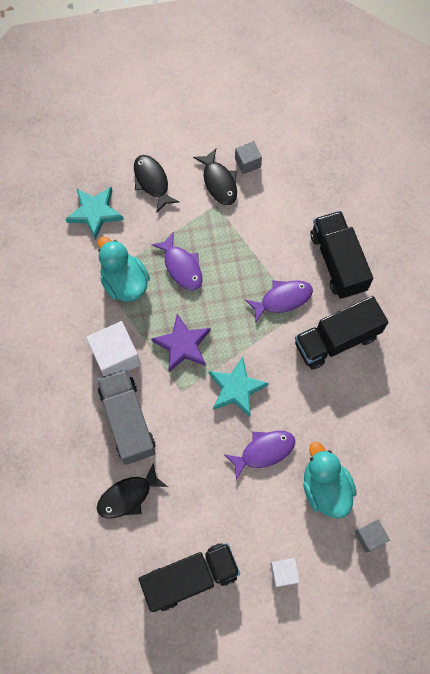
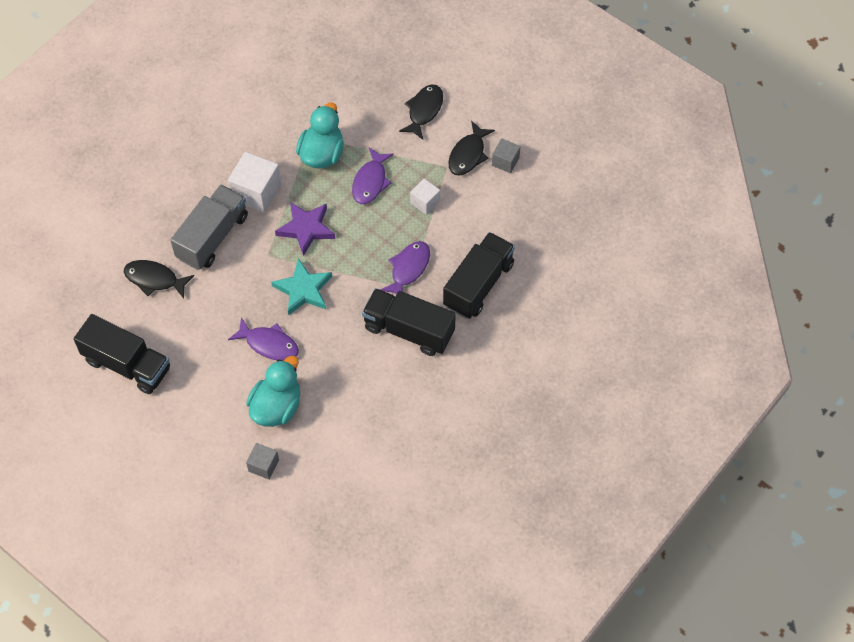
camera: 50 degrees right, 10 degrees down
(95, 213) = (361, 93): turquoise star -> none
(282, 299) = (408, 269): purple fish -> purple fish turned 90 degrees counterclockwise
(283, 573) = (183, 425): white cube -> white cube (425, 202)

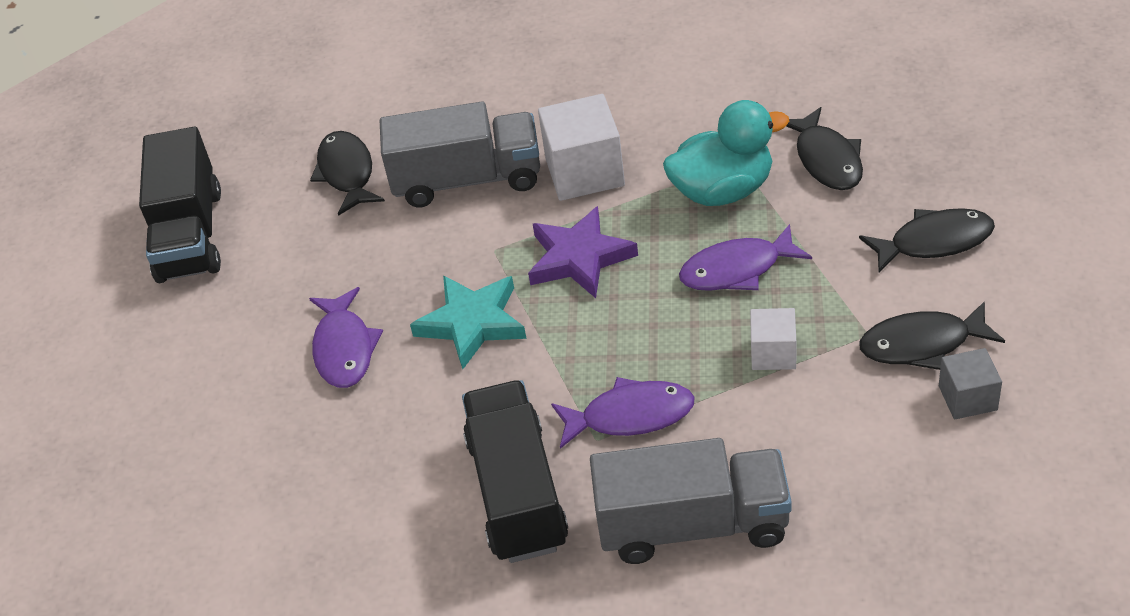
camera: 60 degrees right, 15 degrees down
(263, 465) = (128, 480): grey cube -> none
(276, 407) = (242, 428): turquoise duck -> none
(343, 108) = (827, 160): none -> black fish
(478, 285) = (693, 525): black truck -> grey truck

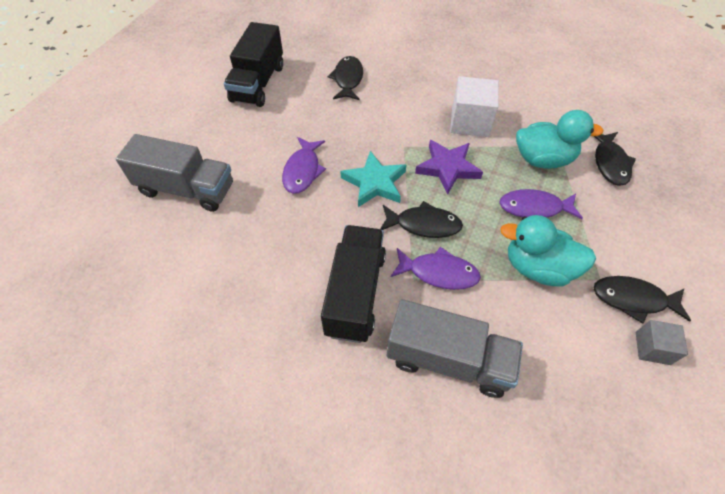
camera: 15 degrees right, 10 degrees up
(467, 180) = (406, 104): grey truck -> grey truck (187, 189)
(773, 353) = (537, 268): white cube -> turquoise duck
(934, 242) = (661, 236): black fish -> black fish (424, 224)

